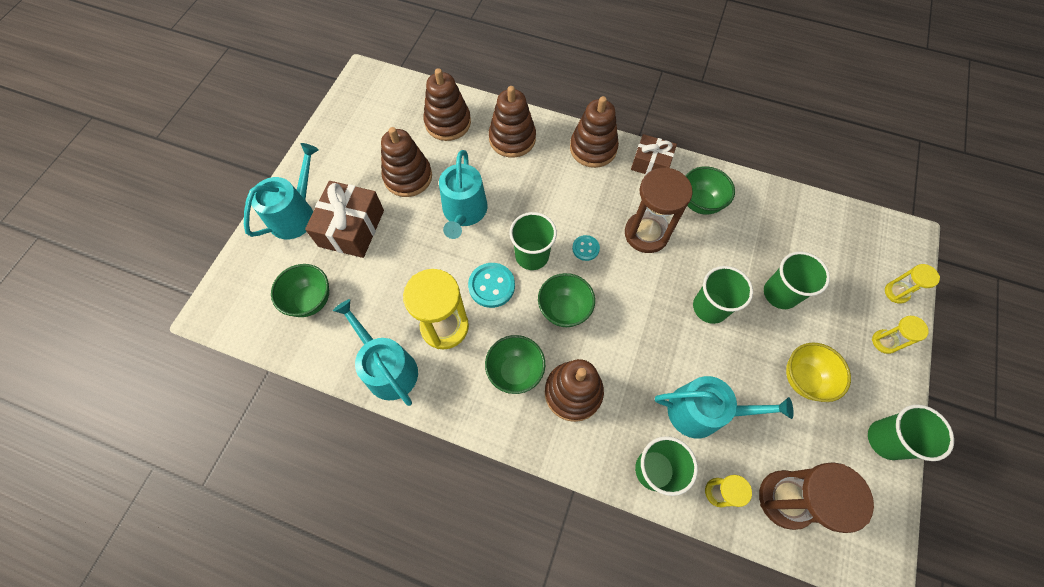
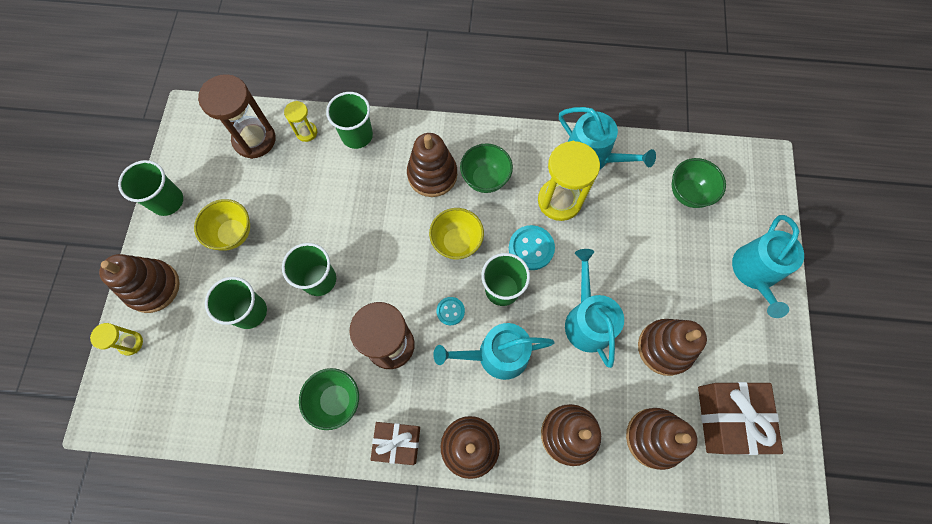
camera: 165 degrees right, 5 degrees up
(351, 228) = (691, 272): brown gift -> brown gift (729, 419)
(564, 310) = (457, 242): green bowl -> yellow bowl
(702, 412) = (322, 186): turquoise watering can -> turquoise watering can (496, 355)
(884, 342) = (153, 287): yellow hourglass -> brown stacking toy

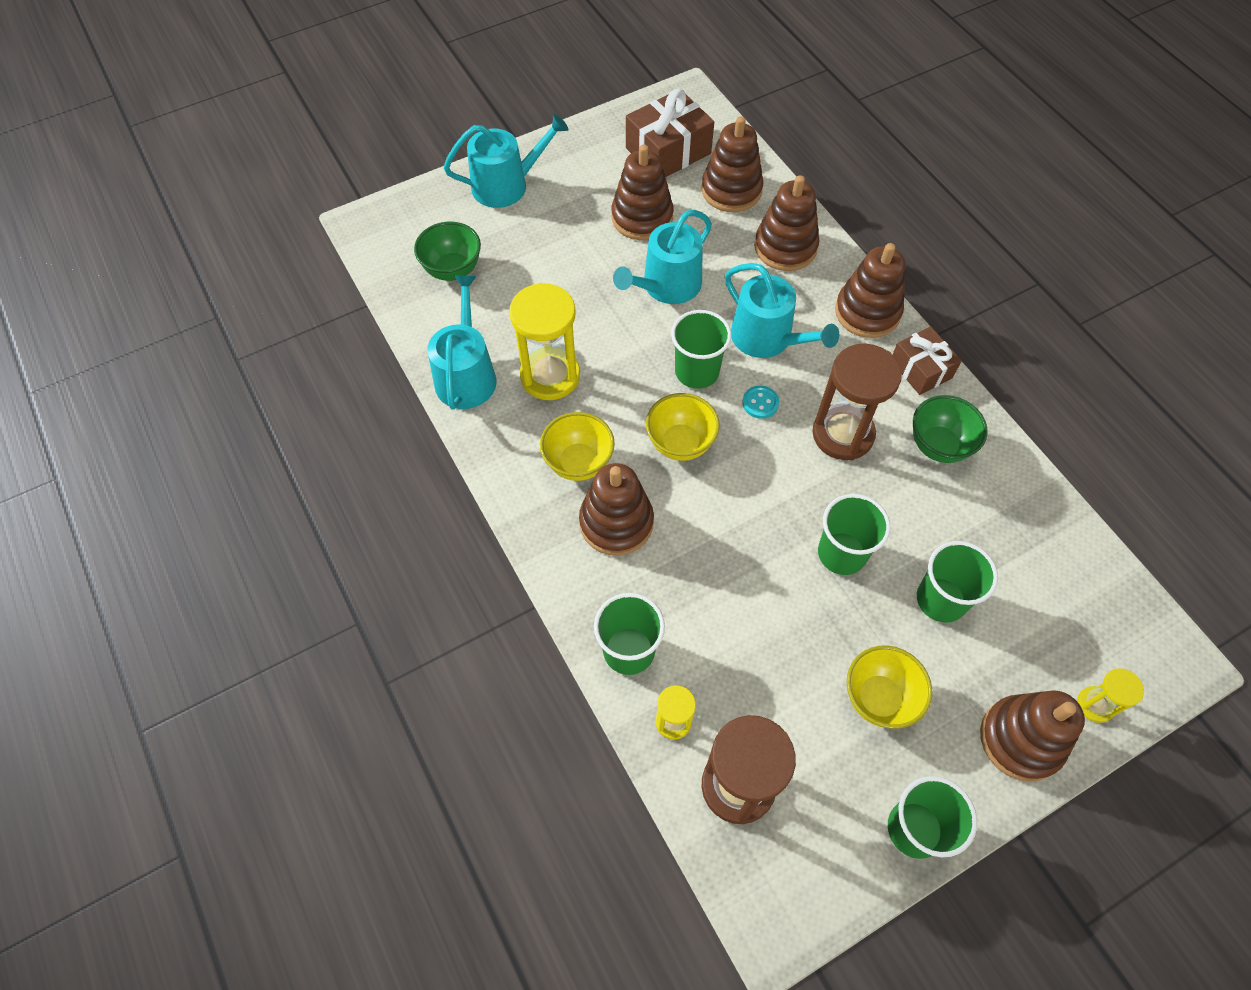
camera: 125 degrees left, 10 degrees down
(485, 179) = (578, 463): green bowl -> yellow bowl
(531, 248) = (629, 371): turquoise button -> none

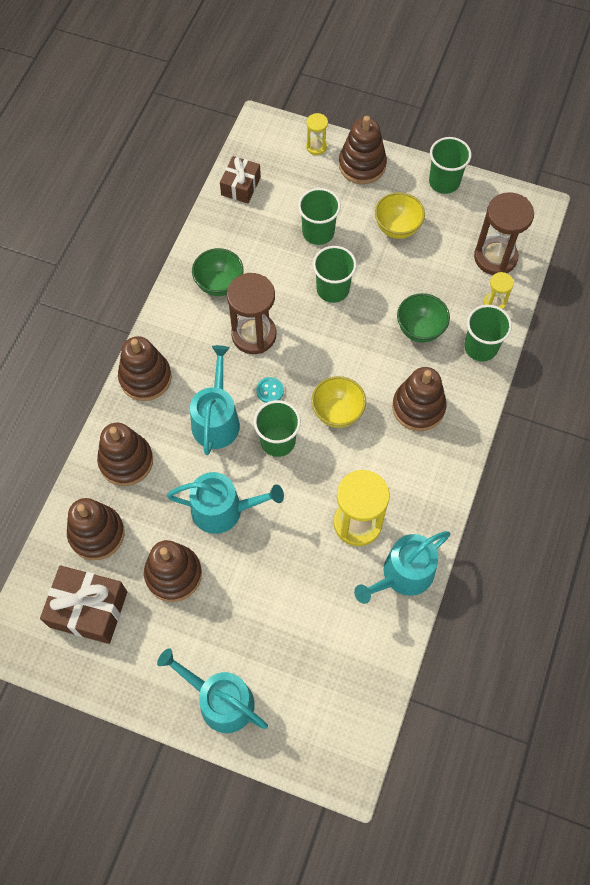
camera: 130 degrees left, 5 degrees up
(453, 270) = (331, 664): green bowl -> green bowl (420, 329)
(578, 463) = (401, 456): yellow bowl -> none
(921, 369) = (168, 323): brown gift -> brown gift (241, 186)

